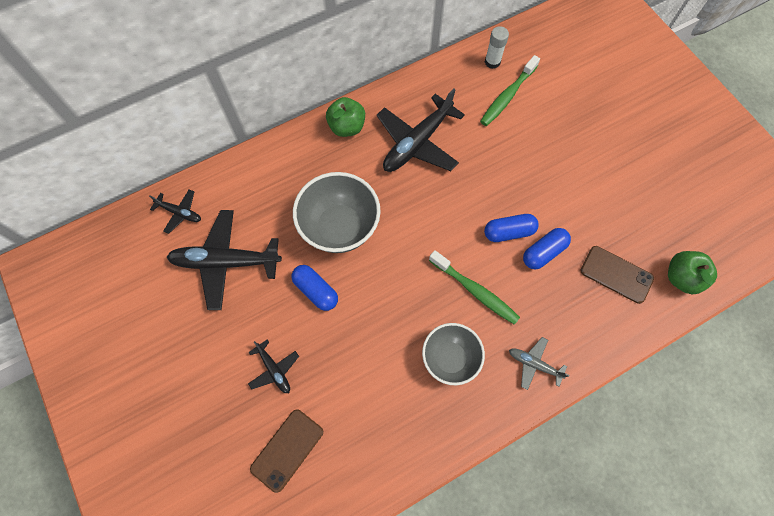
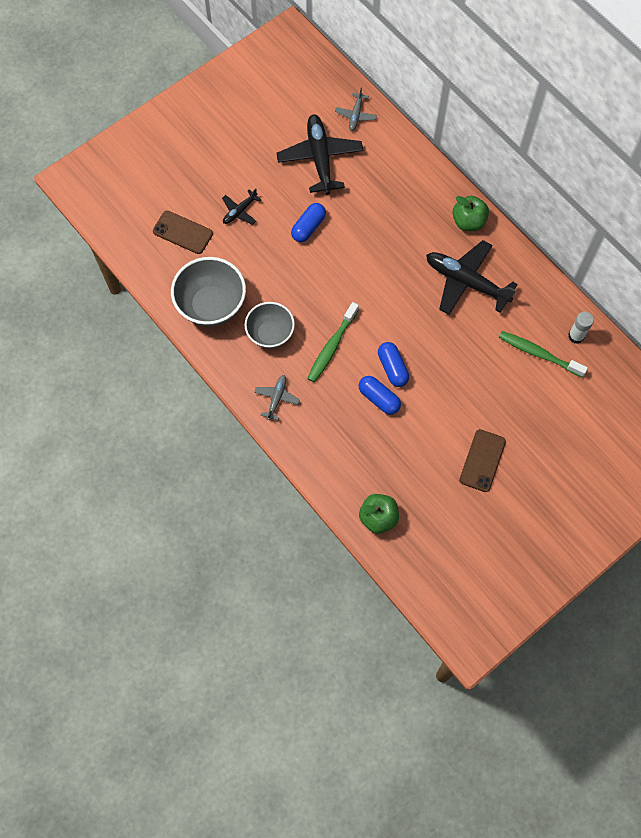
camera: 80 degrees right, 0 degrees up
(180, 213) = (355, 115): black plane -> grey plane
(339, 227) = (368, 234): grey bowl -> grey bowl (211, 306)
(616, 274) = (370, 461): brown phone -> brown phone (482, 460)

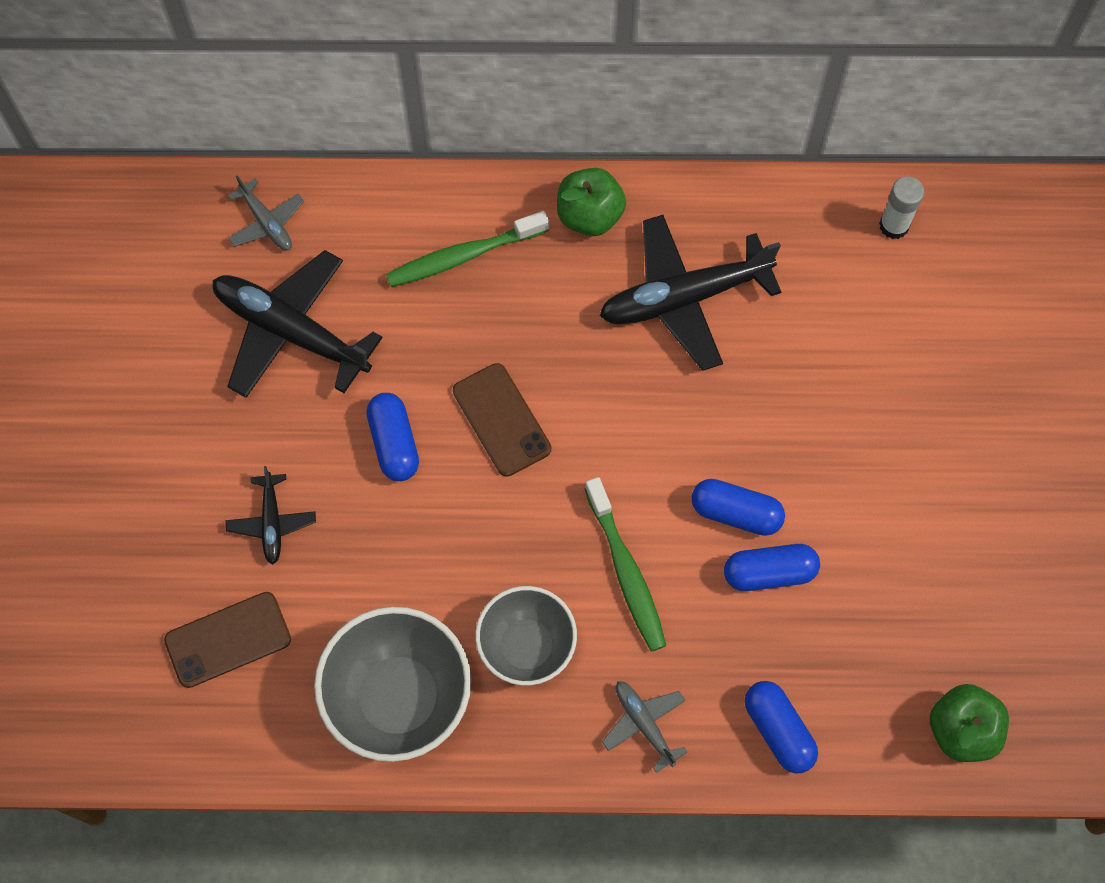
camera: 50 degrees left, 0 degrees up
(317, 449) = (778, 730): none -> blue capsule
(482, 460) = (985, 508): brown phone -> brown phone (501, 420)
(538, 354) = (880, 296): green toothbrush -> green toothbrush (463, 256)

